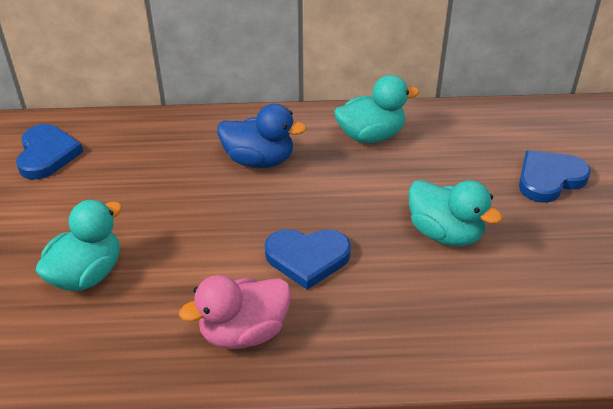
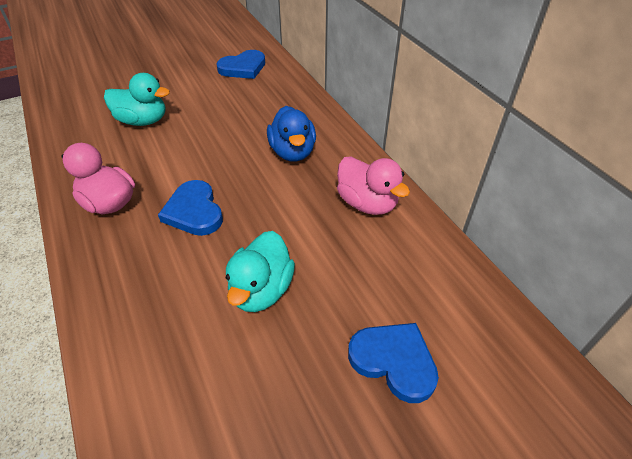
camera: 65 degrees right, 5 degrees up
(371, 136) = (367, 203): turquoise duck -> pink duck

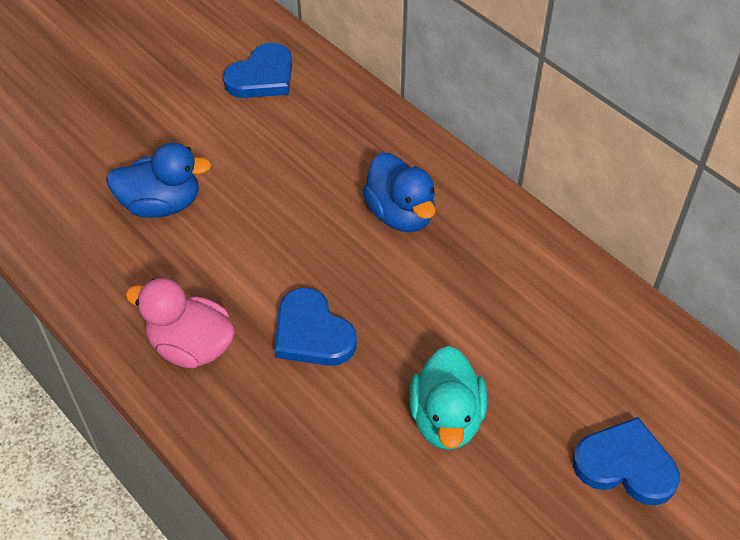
camera: 15 degrees left, 5 degrees up
(143, 121) = (161, 204): turquoise duck -> blue duck
(367, 203) = (527, 272): pink duck -> none

